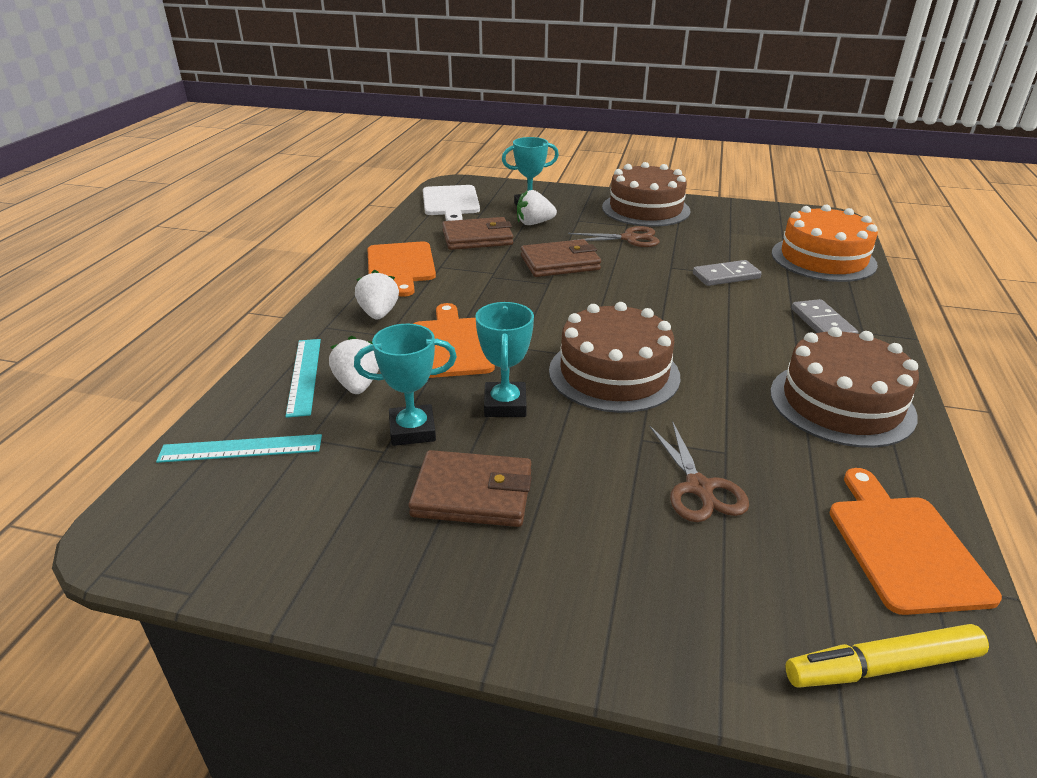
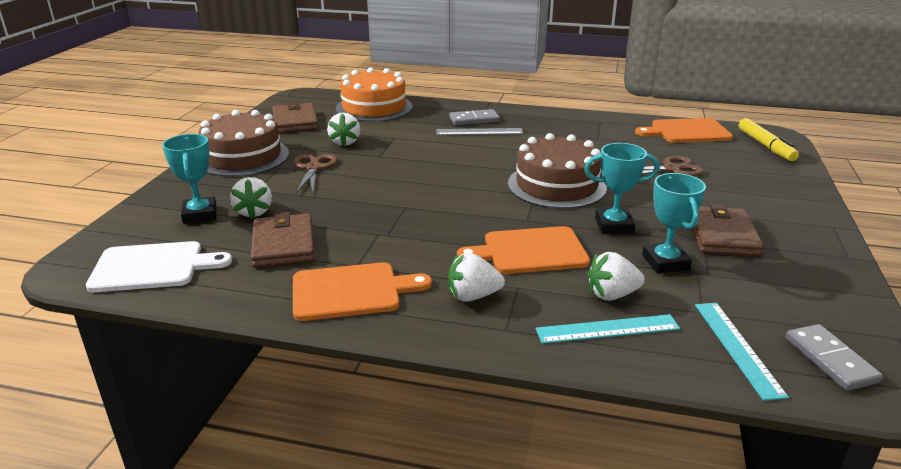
camera: 90 degrees left, 5 degrees down
(560, 263) = (361, 200): brown wallet -> brown wallet (295, 121)
(701, 249) = (345, 142): none -> white strawberry
(726, 276) = (399, 139): grey domino -> grey domino (830, 360)
(777, 326) = (479, 132): none -> grey ruler
(841, 403) = (569, 127): brown cake -> none

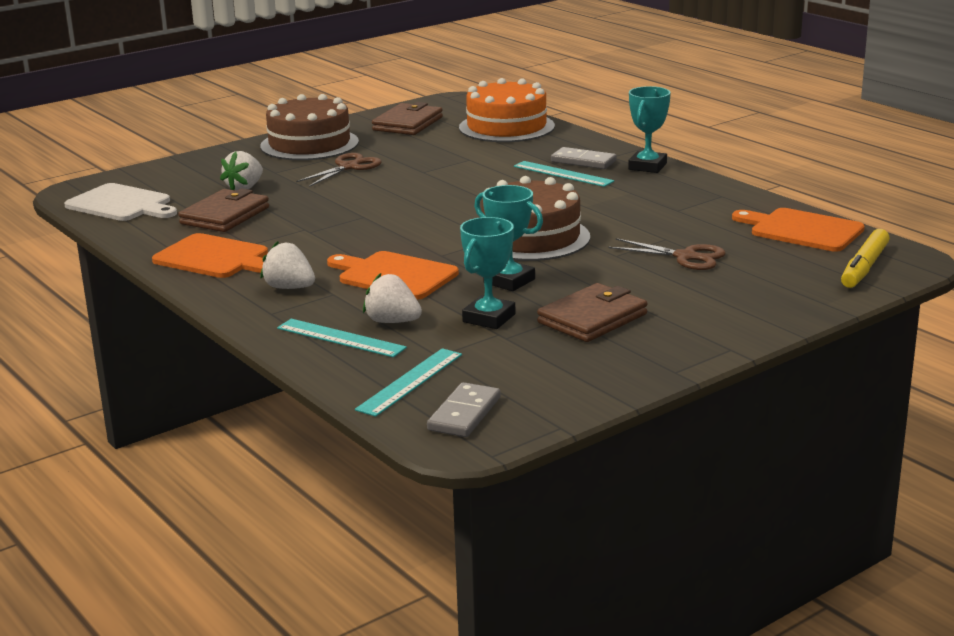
camera: 40 degrees right, 5 degrees down
(200, 214) = (205, 179): turquoise trophy -> turquoise trophy (647, 166)
(345, 142) = (416, 152): white strawberry -> none
(479, 132) = (563, 174): grey ruler -> turquoise ruler

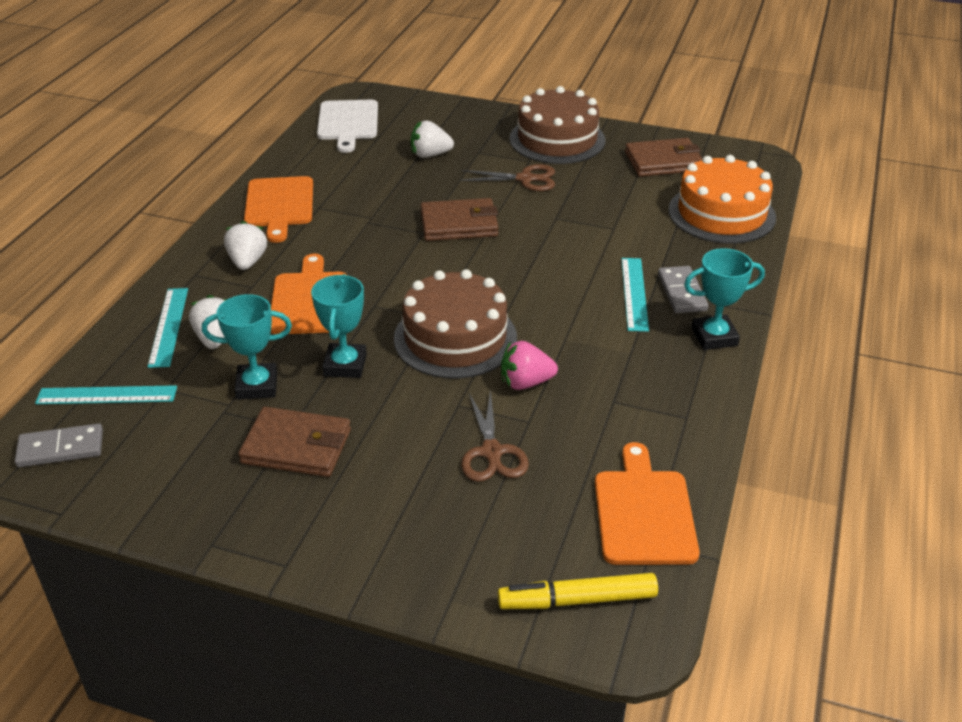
camera: 55 degrees right, 15 degrees up
(225, 216) = (365, 172): brown wallet -> brown wallet (459, 224)
(620, 229) = (525, 383): none -> pink strawberry

